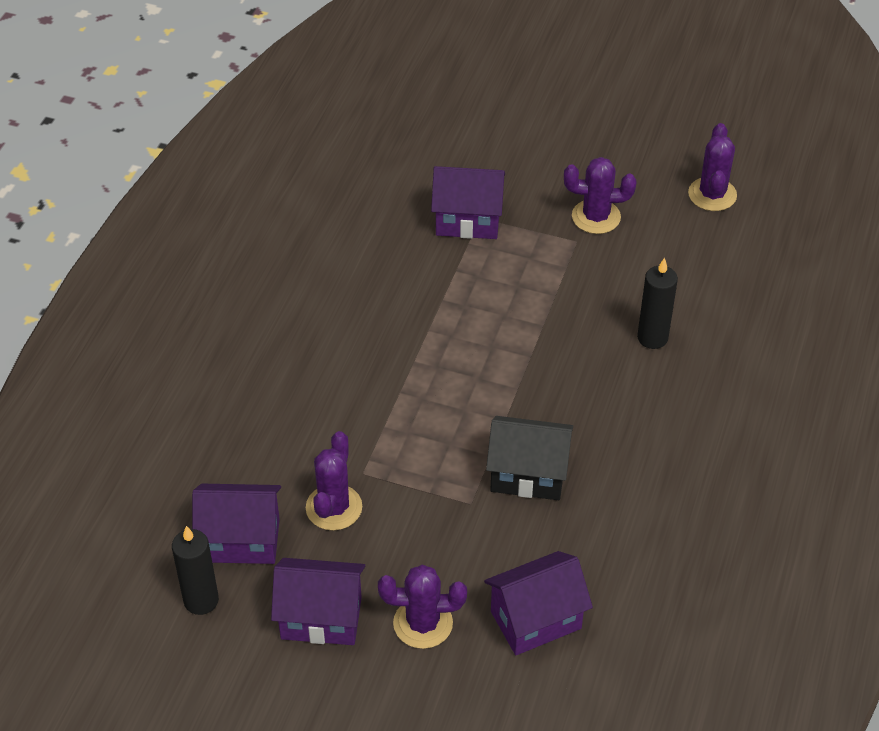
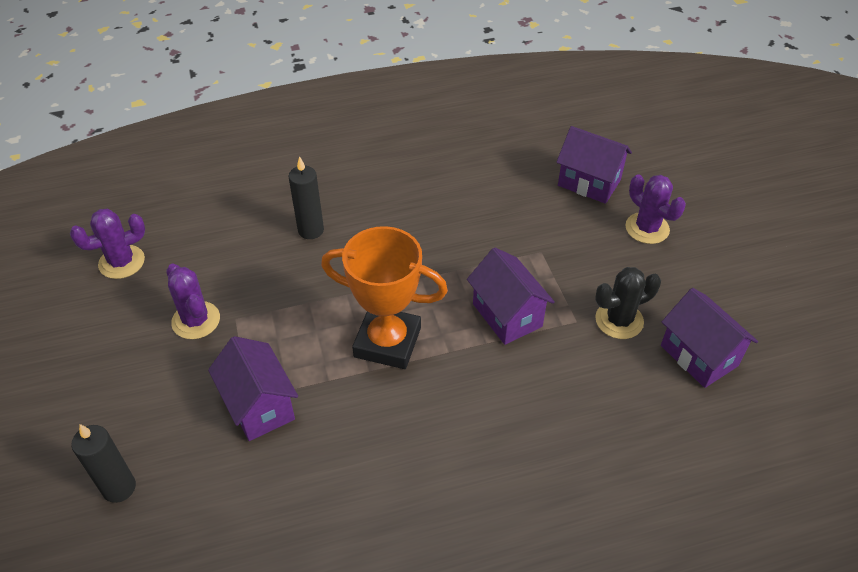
camera: 125 degrees left, 0 degrees up
(201, 600) = (762, 347): black candle -> black candle (119, 488)
(321, 618) = (699, 277): purple house -> purple house (507, 315)
(334, 507) = (619, 320): purple cactus -> black cactus
(462, 326) = (387, 342): none -> orange trophy
(528, 475) = (490, 236): black house -> none

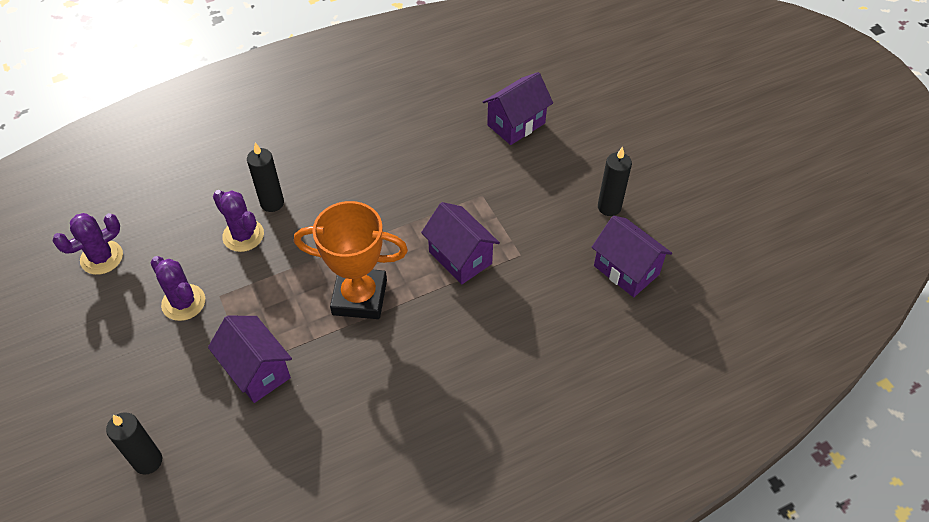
camera: 10 degrees left, 5 degrees up
(589, 183) = (516, 124): purple house -> purple house turned 60 degrees counterclockwise
(619, 320) = (556, 248): black cactus -> none
(647, 228) = (571, 161): purple cactus -> purple cactus (243, 235)
(685, 283) = (609, 207): none -> black candle

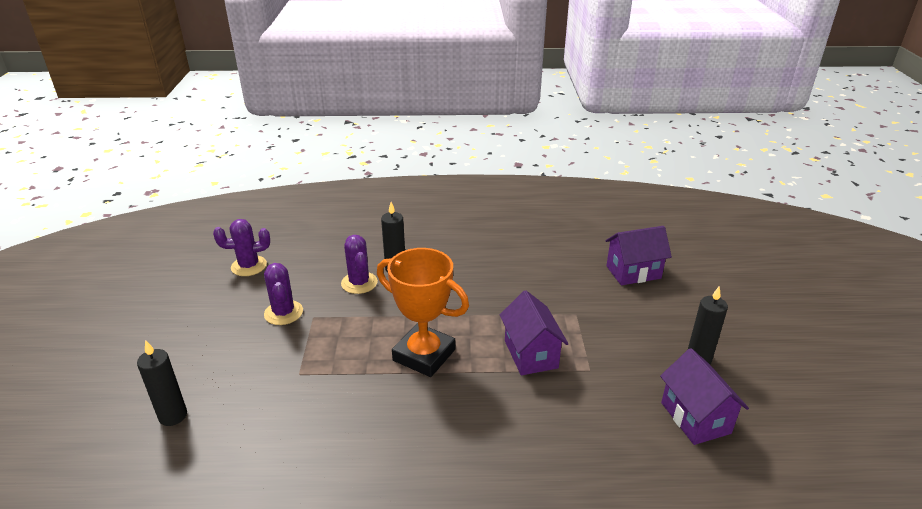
camera: 25 degrees right, 20 degrees down
(257, 371) = (304, 380): purple house -> none

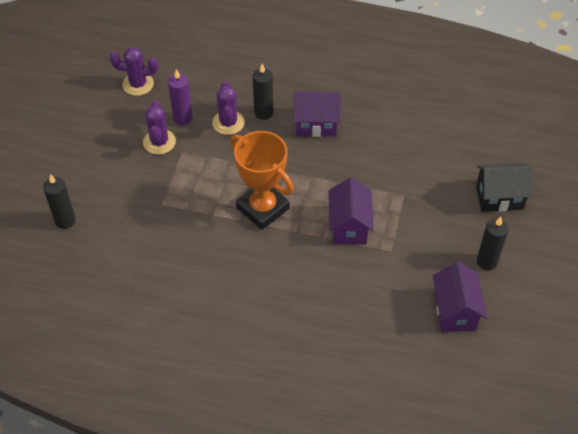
camera: 15 degrees right, 20 degrees up
(306, 287) = (183, 118): none -> purple candle
(633, 272) = (477, 161): purple house -> purple house (316, 124)
(674, 298) = (499, 197): none -> black house

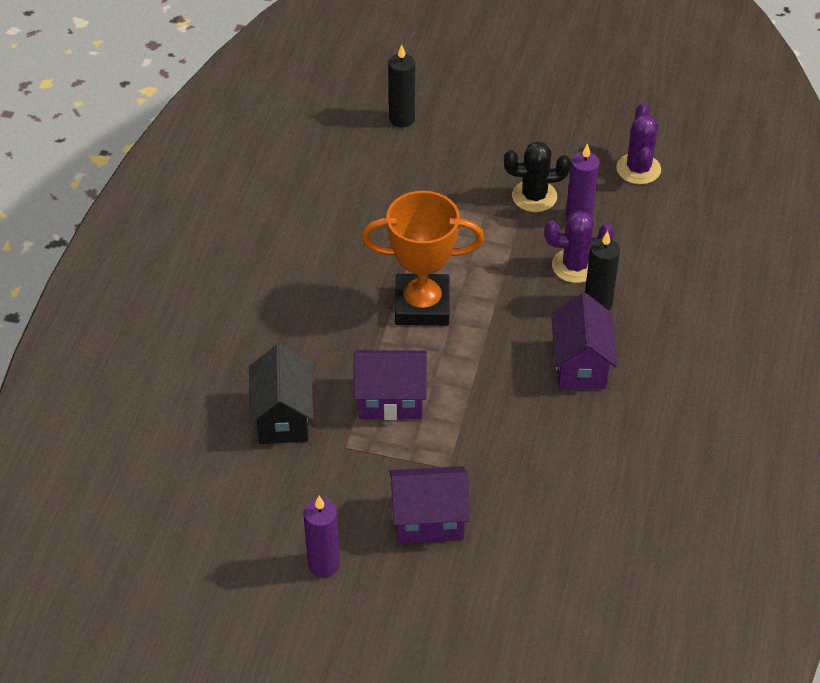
camera: 90 degrees right, 5 degrees down
(159, 142) = (534, 196): purple cactus -> black cactus
(262, 208) = (422, 305): orange trophy -> orange trophy turned 45 degrees clockwise
(455, 311) = (241, 517): purple house -> purple house (428, 520)
(487, 261) = (324, 564): black candle -> purple candle
(499, 197) = (445, 593): black house -> black house (283, 417)

